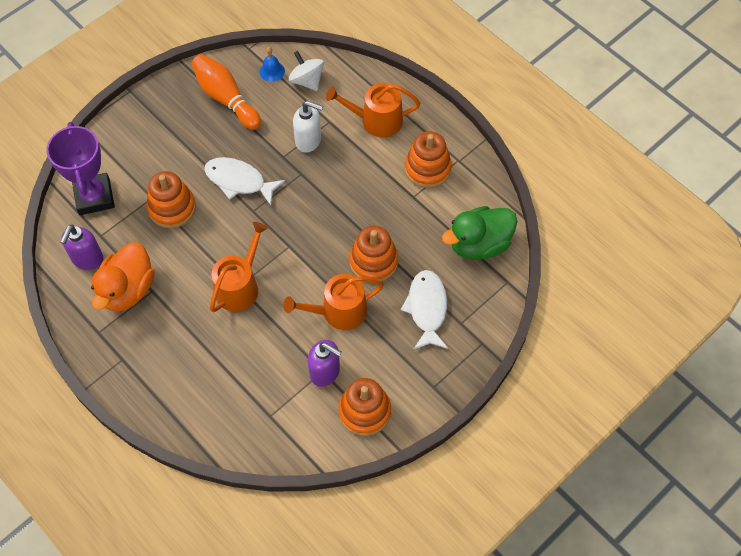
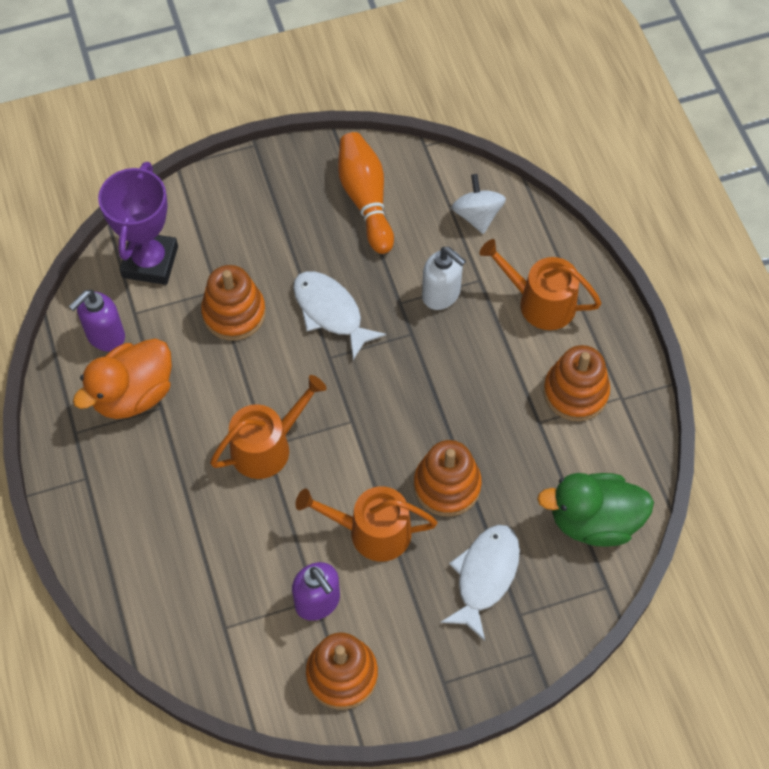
camera: 25 degrees right, 0 degrees up
(272, 71) = (439, 186): blue bell -> none

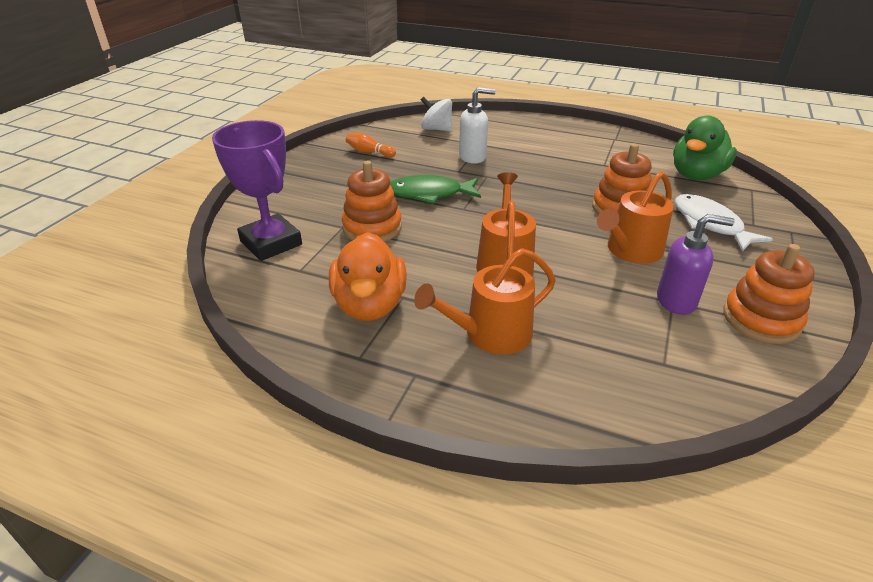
camera: 50 degrees left, 25 degrees down
(105, 336) = (295, 294): purple soap dispenser -> none
(330, 312) = (429, 194): white fish -> green fish
(365, 199) = (369, 152): orange bowling pin -> orange bowling pin, size x0.53
(540, 302) = (521, 135): orange watering can -> orange watering can (491, 334)
(575, 392) = (595, 148): orange stacking toy -> none

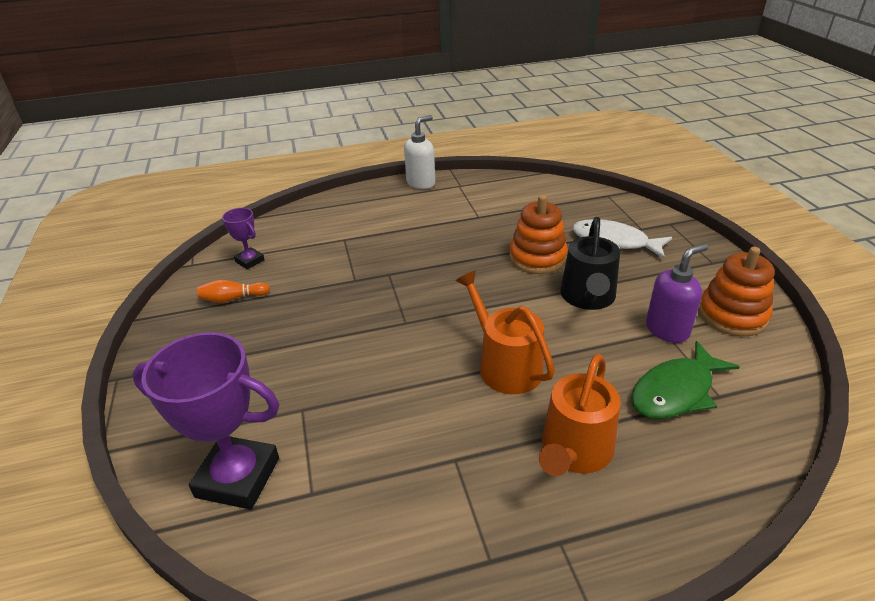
camera: 35 degrees left, 0 degrees up
(370, 305) = (434, 490): orange duck -> none
(372, 228) = (337, 393): orange stacking toy -> none
(403, 135) = (250, 261): none -> purple trophy
(429, 194) = (354, 321): green fish -> green fish (676, 391)
(436, 129) = (280, 239): white spinning top -> none
(473, 157) = (353, 257): white soap dispenser -> white soap dispenser (421, 183)
(631, 251) = (588, 297): orange watering can -> black watering can
(696, 175) = (558, 198): green duck -> none

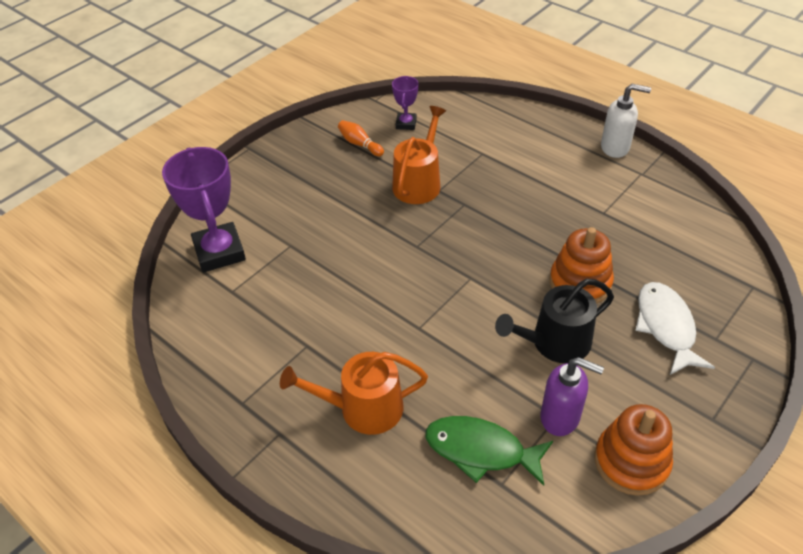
camera: 55 degrees right, 10 degrees up
(505, 365) = (419, 328): orange watering can -> orange watering can (418, 183)

